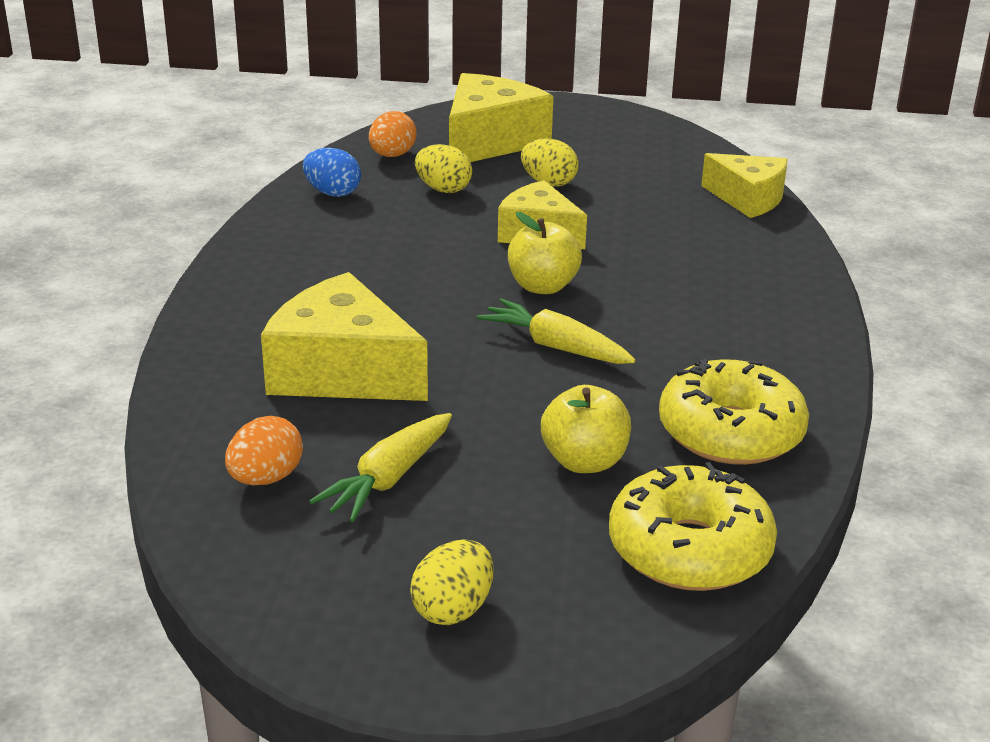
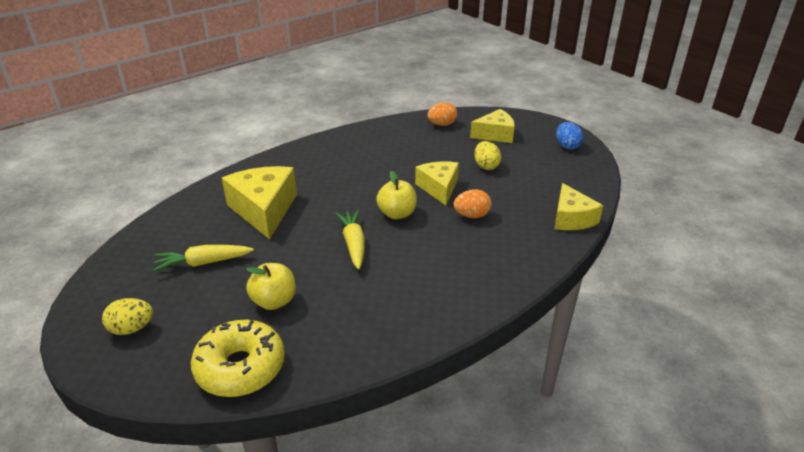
camera: 45 degrees right, 5 degrees up
(266, 478) = (172, 238): orange egg -> orange egg (471, 215)
(332, 193) = (390, 132): blue egg -> blue egg (567, 146)
(443, 189) = (435, 149): yellow egg -> none
(490, 141) = (495, 135): yellow cheese -> yellow cheese, size x0.65
(730, 432) = (350, 328): yellow donut -> none

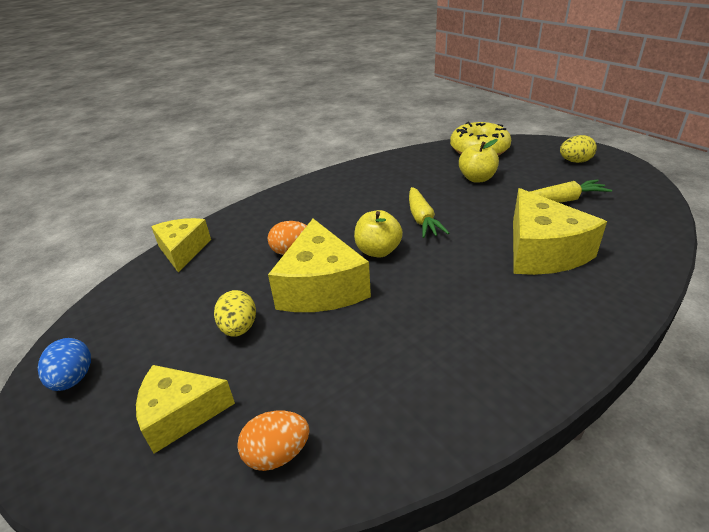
camera: 175 degrees left, 0 degrees up
(439, 188) = (321, 287): yellow cheese -> yellow cheese, size x1.53

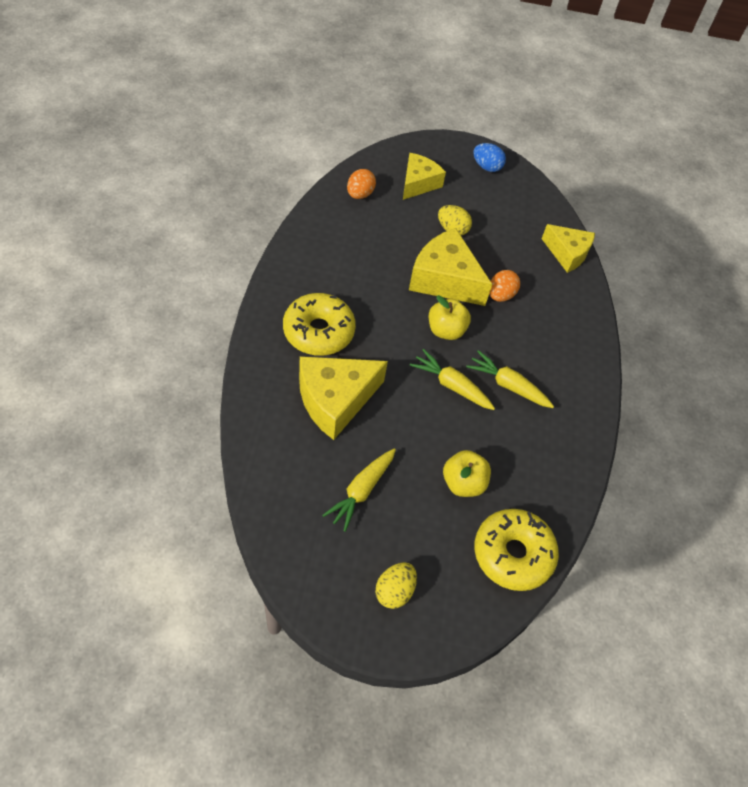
camera: 125 degrees right, 20 degrees up
(377, 203) = (508, 385): none -> yellow carrot
(514, 308) = (318, 331): none -> yellow donut
(542, 251) = (335, 400): yellow cheese -> yellow cheese turned 60 degrees counterclockwise

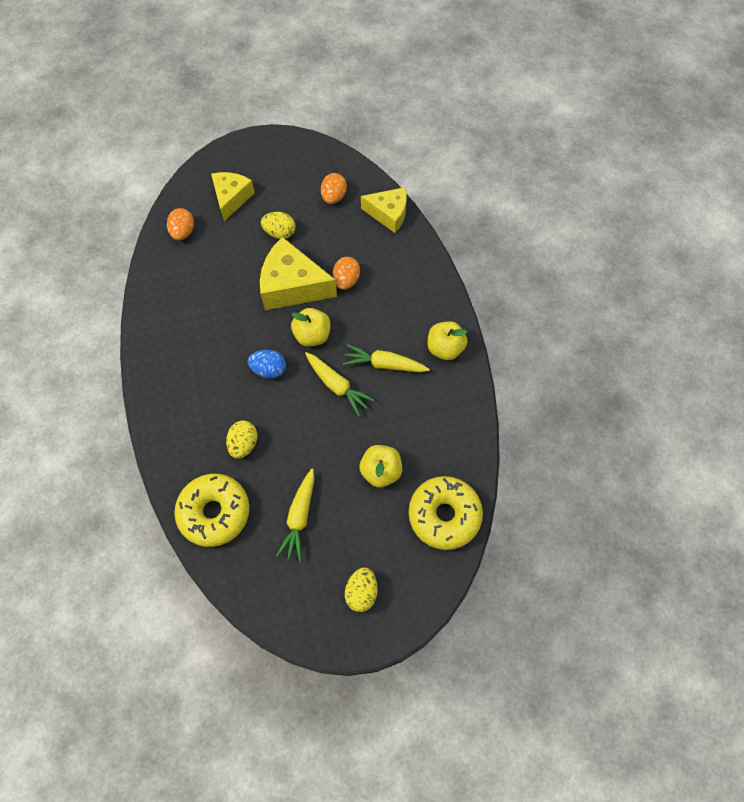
camera: 15 degrees left, 10 degrees up
(318, 331) = (202, 385): yellow donut -> yellow donut (214, 512)
(335, 400) = (244, 444): yellow cheese -> yellow egg
(451, 385) = (337, 386): yellow carrot -> yellow carrot turned 150 degrees counterclockwise
(486, 167) = (286, 155): blue egg -> blue egg (269, 370)
(518, 219) = (334, 197): none -> orange egg
(577, 396) = (445, 348): none -> yellow apple

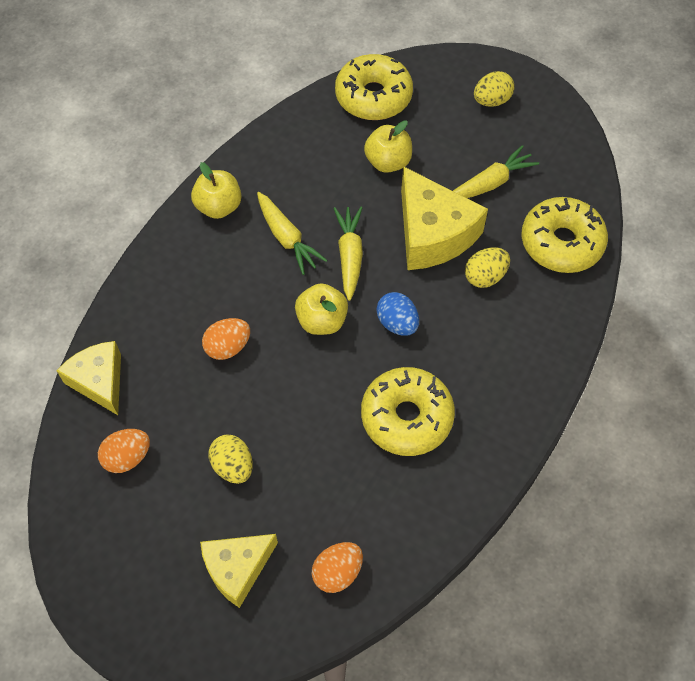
camera: 135 degrees left, 5 degrees down
(215, 325) = (406, 417): none -> yellow donut
(292, 286) = (286, 389): yellow cheese -> yellow cheese (432, 234)

